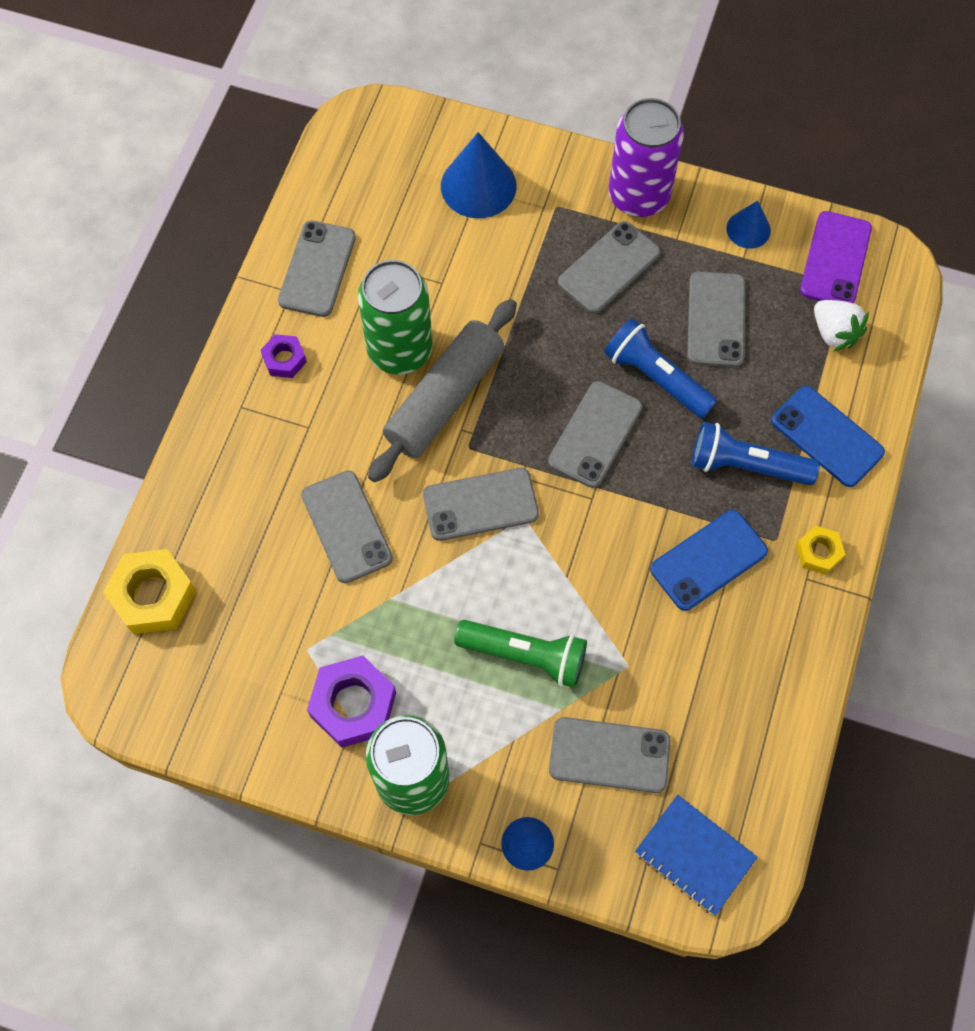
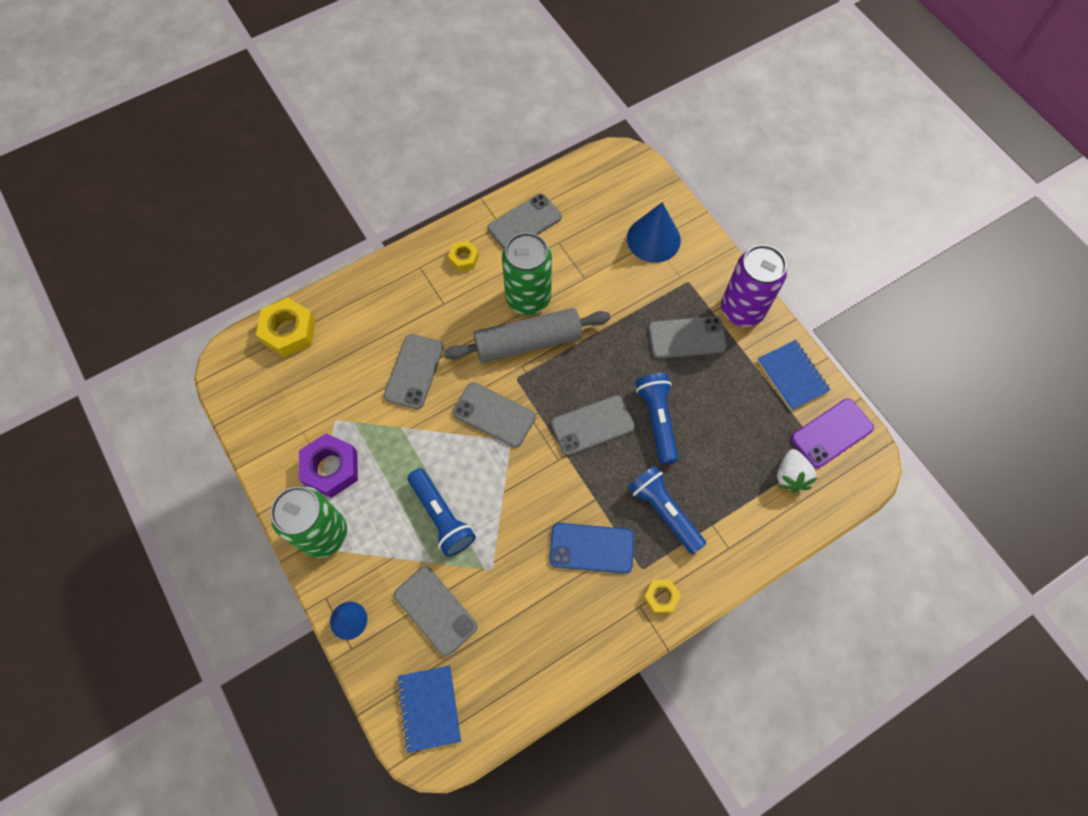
camera: 40 degrees right, 0 degrees up
(284, 359) = (464, 258): purple nut -> yellow nut
(525, 656) = (441, 517): green flashlight -> blue flashlight
(716, 319) = (723, 413): grey phone -> none
(748, 229) = (792, 376): blue cone -> blue notebook
(827, 436) = (729, 533): blue phone -> none

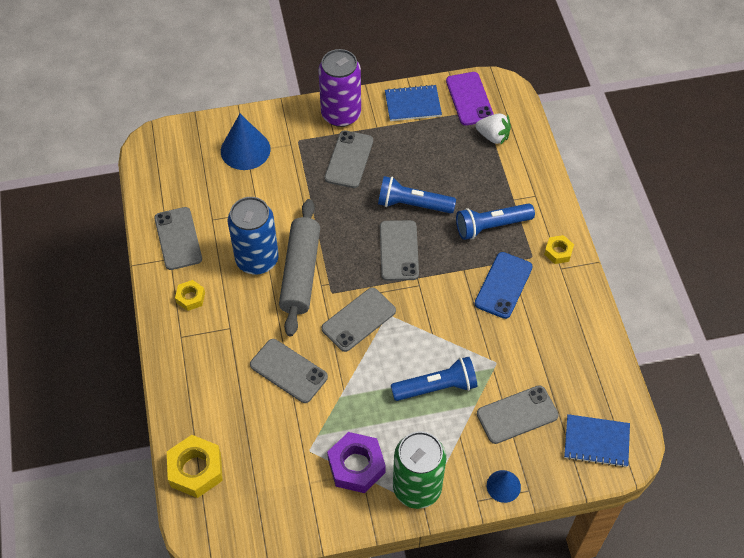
camera: 70 degrees left, 10 degrees down
(528, 298) = (257, 259): green can -> blue can

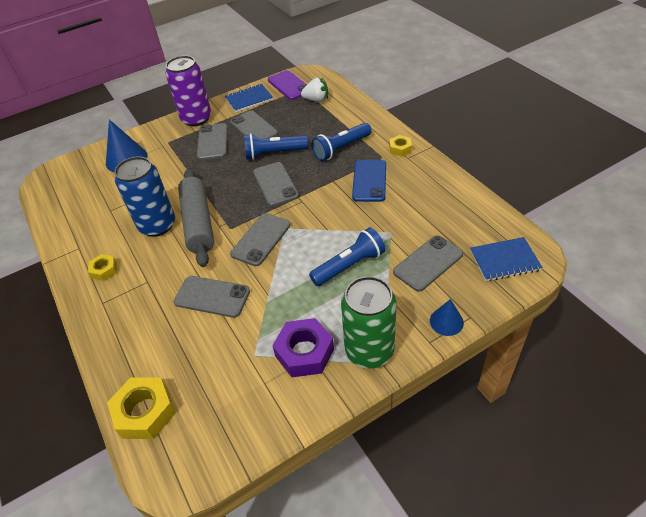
camera: 15 degrees left, 10 degrees down
(178, 238) = (83, 232): grey phone -> grey phone (253, 128)

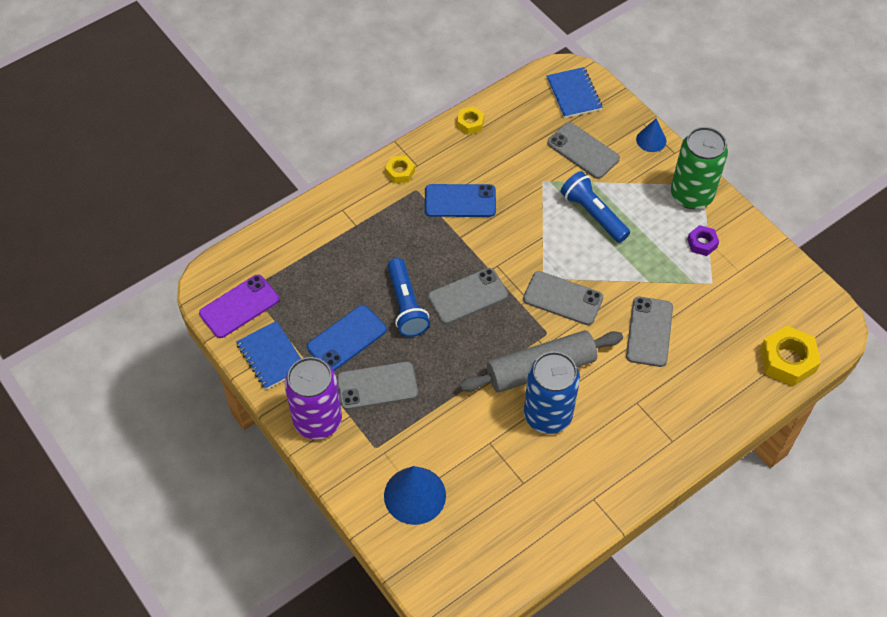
camera: 100 degrees left, 10 degrees up
(104, 270) = (626, 454): yellow nut -> yellow nut (470, 123)
(253, 128) = (347, 338): grey phone -> blue phone
(304, 352) = (702, 243): purple nut -> purple nut, size x0.56
(316, 100) = (282, 268): white strawberry -> none
(341, 149) = (398, 232): blue flashlight -> none

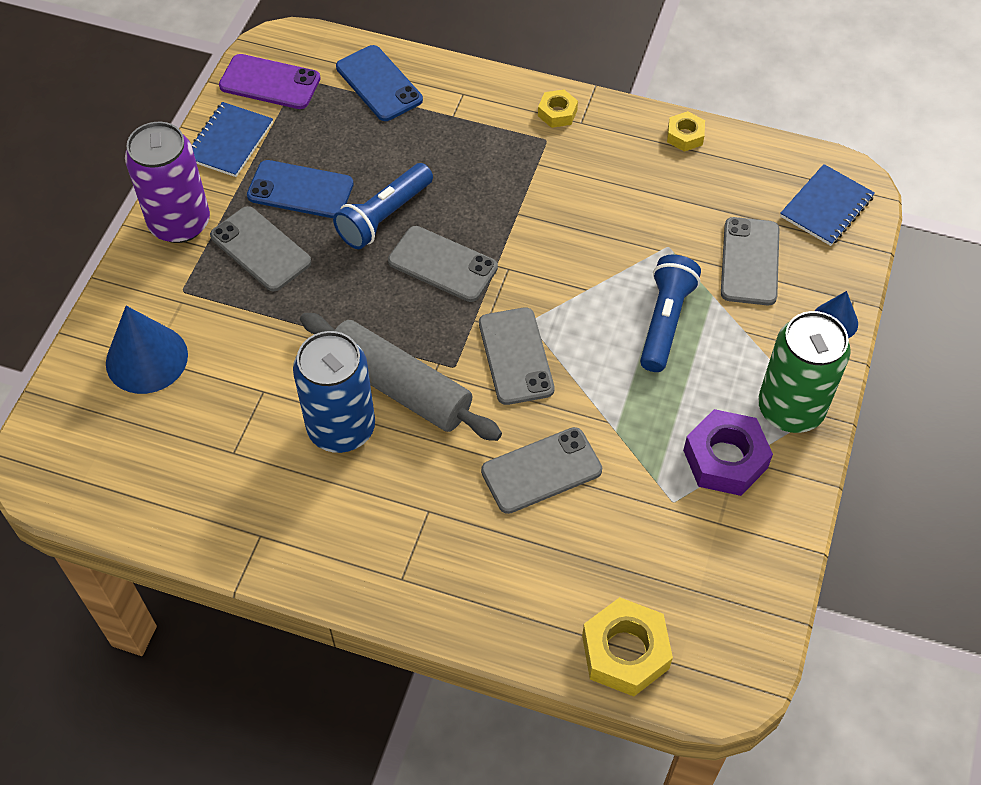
camera: 55 degrees right, 0 degrees up
(460, 201) = (567, 186): blue phone -> blue phone (379, 84)
(702, 243) = (725, 459): purple nut -> purple nut, size x1.79

